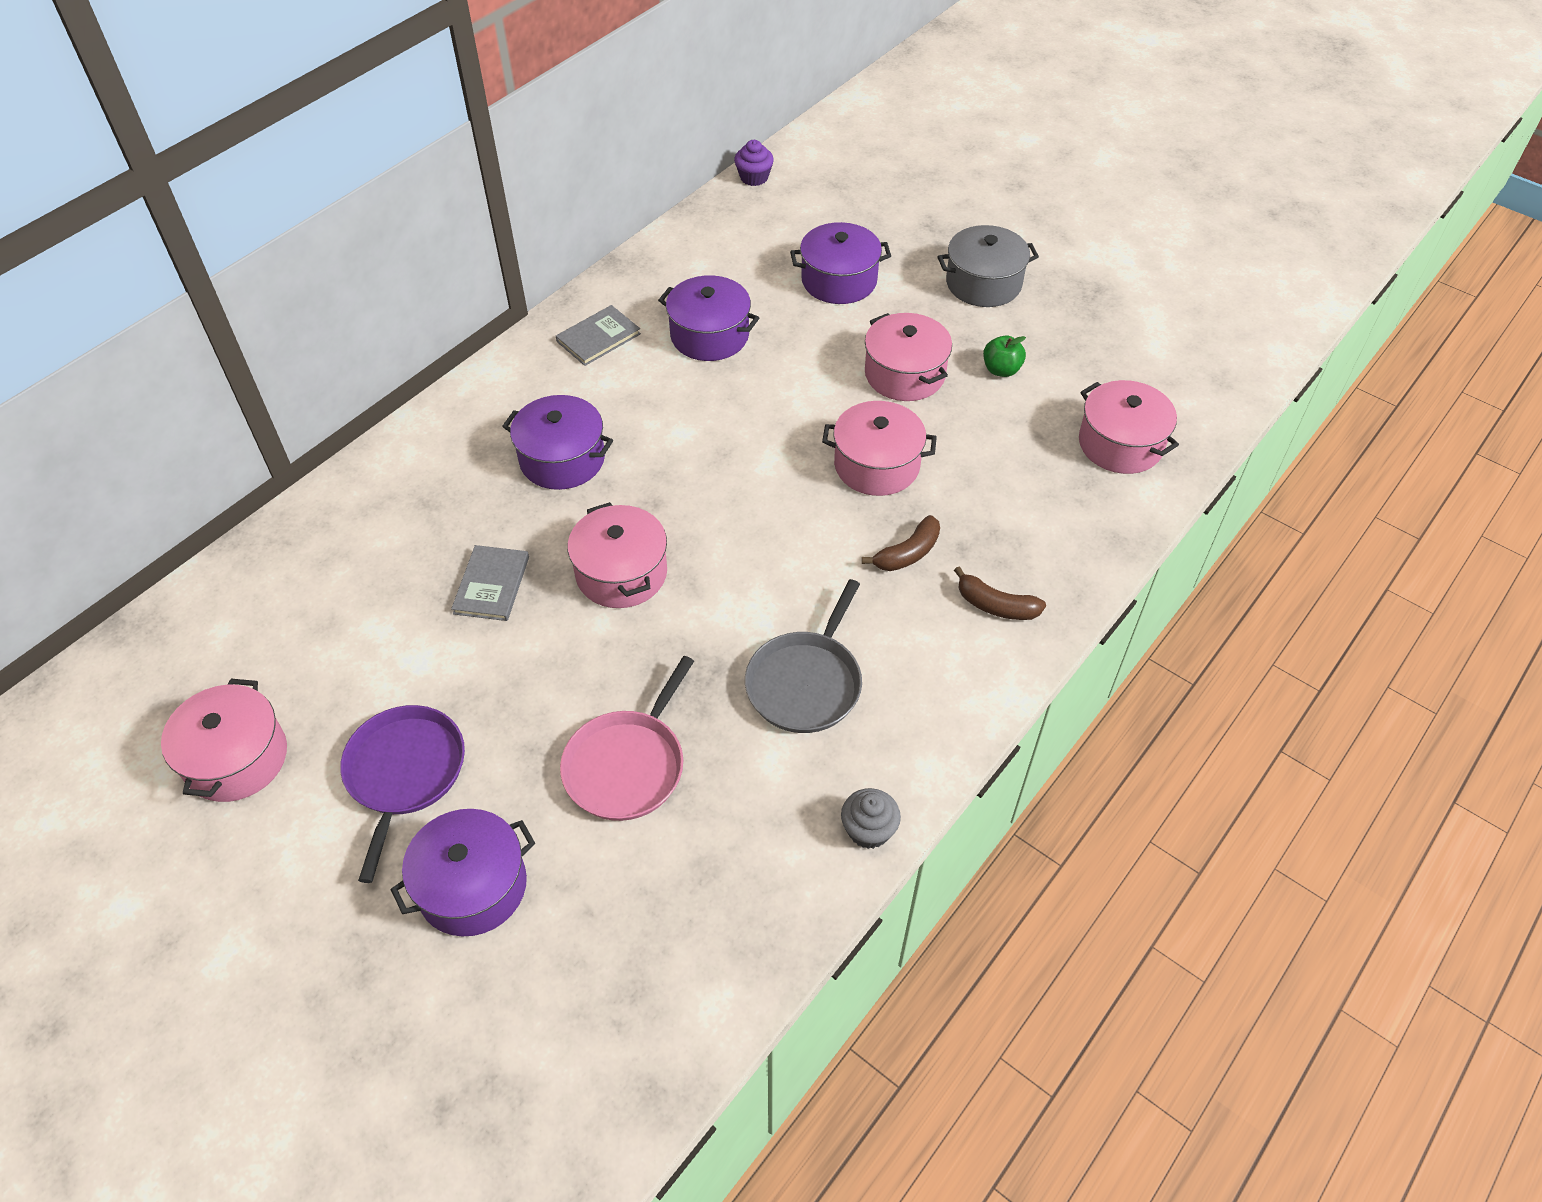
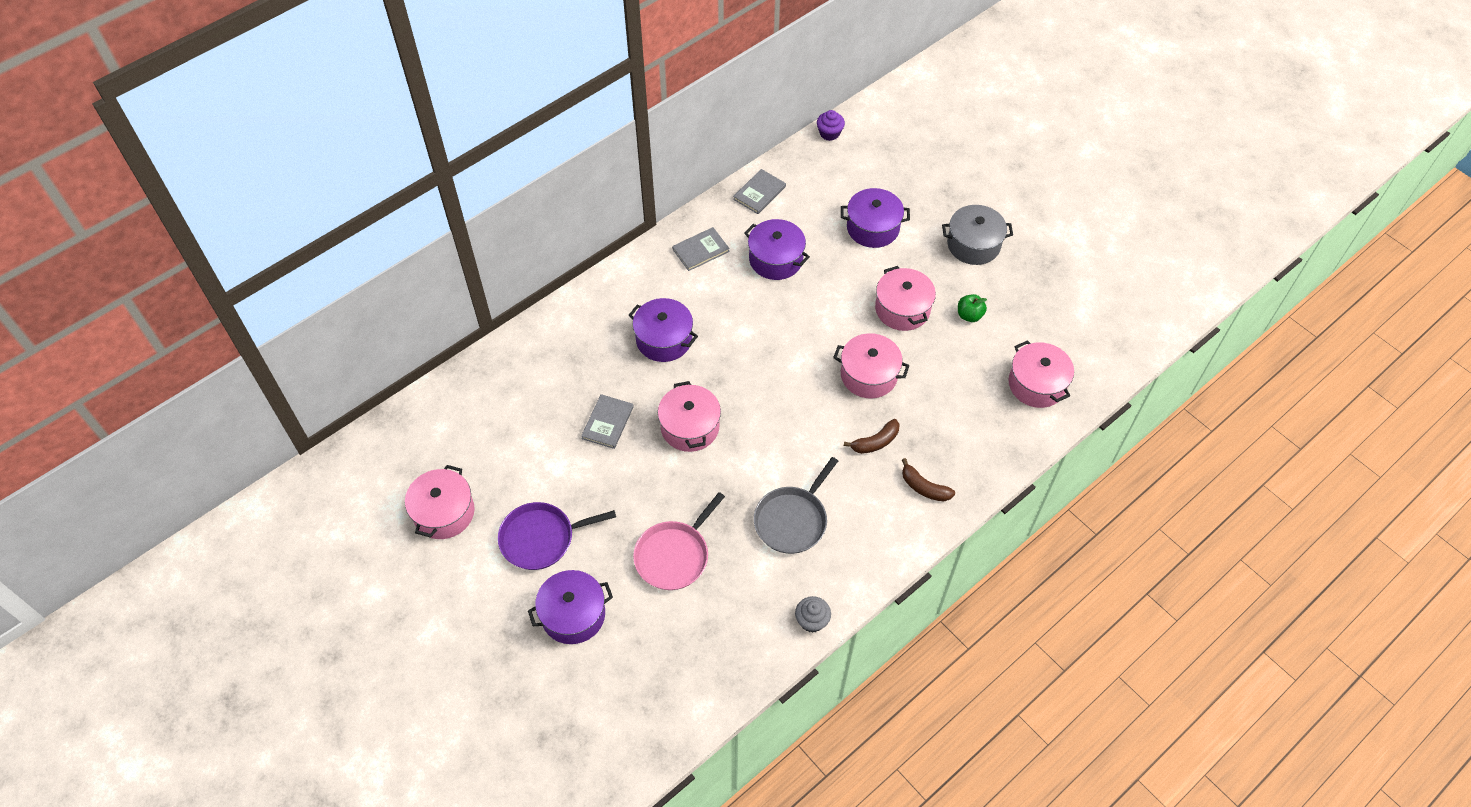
camera: 10 degrees right, 5 degrees up
(404, 773) = (541, 538): purple pan -> purple pan turned 120 degrees counterclockwise
(670, 258) = (759, 193): none -> grey book

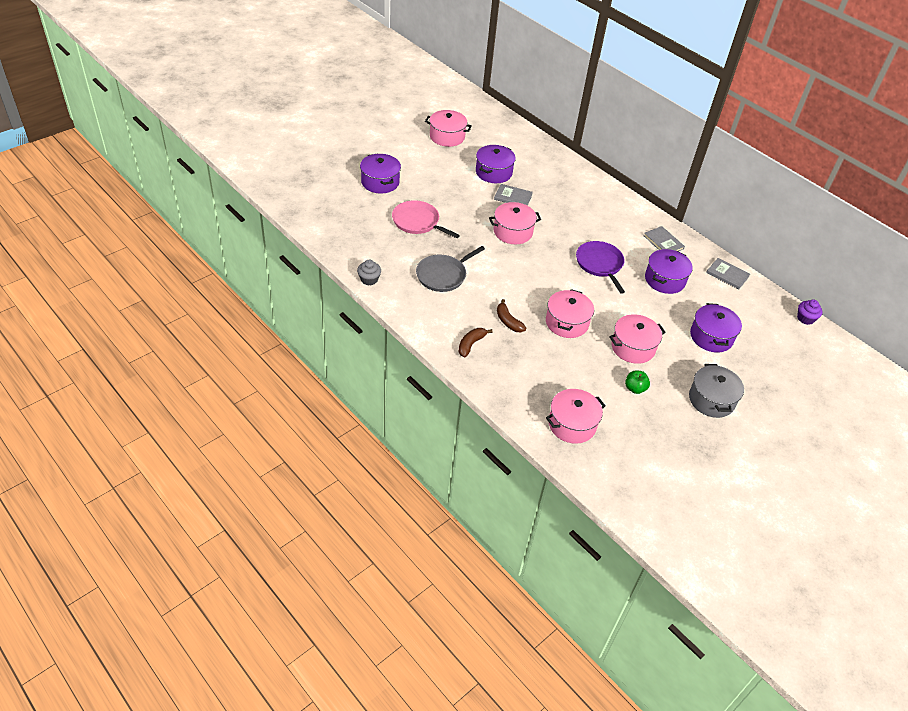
camera: 85 degrees right, 10 degrees down
(541, 538) = (430, 171): purple pan -> purple pan (600, 264)
(664, 339) = (582, 222): purple pot -> purple pot (493, 172)
(792, 520) = (443, 275): grey pan -> grey pan turned 75 degrees counterclockwise

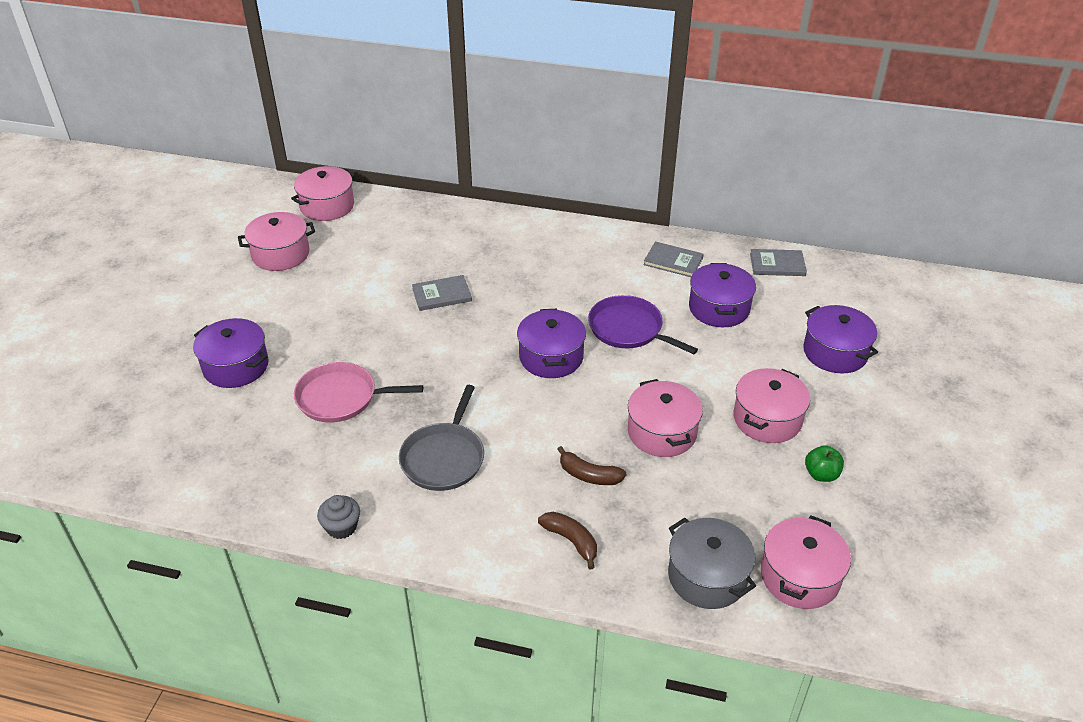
camera: 30 degrees left, 5 degrees down
(471, 344) = (571, 541): brown banana -> brown banana turned 135 degrees clockwise
(493, 172) = (387, 273): purple pot -> purple pot (551, 357)
(513, 232) = (483, 343): pink pot -> pink pot (327, 206)
(711, 400) = (912, 435): grey pot -> grey pot (707, 576)
(805, 318) = (902, 273): purple cupcake -> none

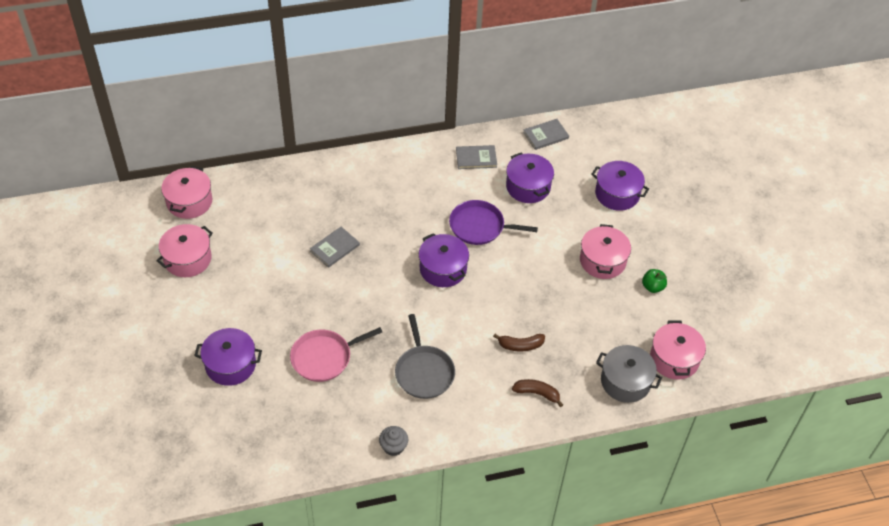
camera: 30 degrees left, 10 degrees up
(662, 432) = (546, 296): pink pot -> none

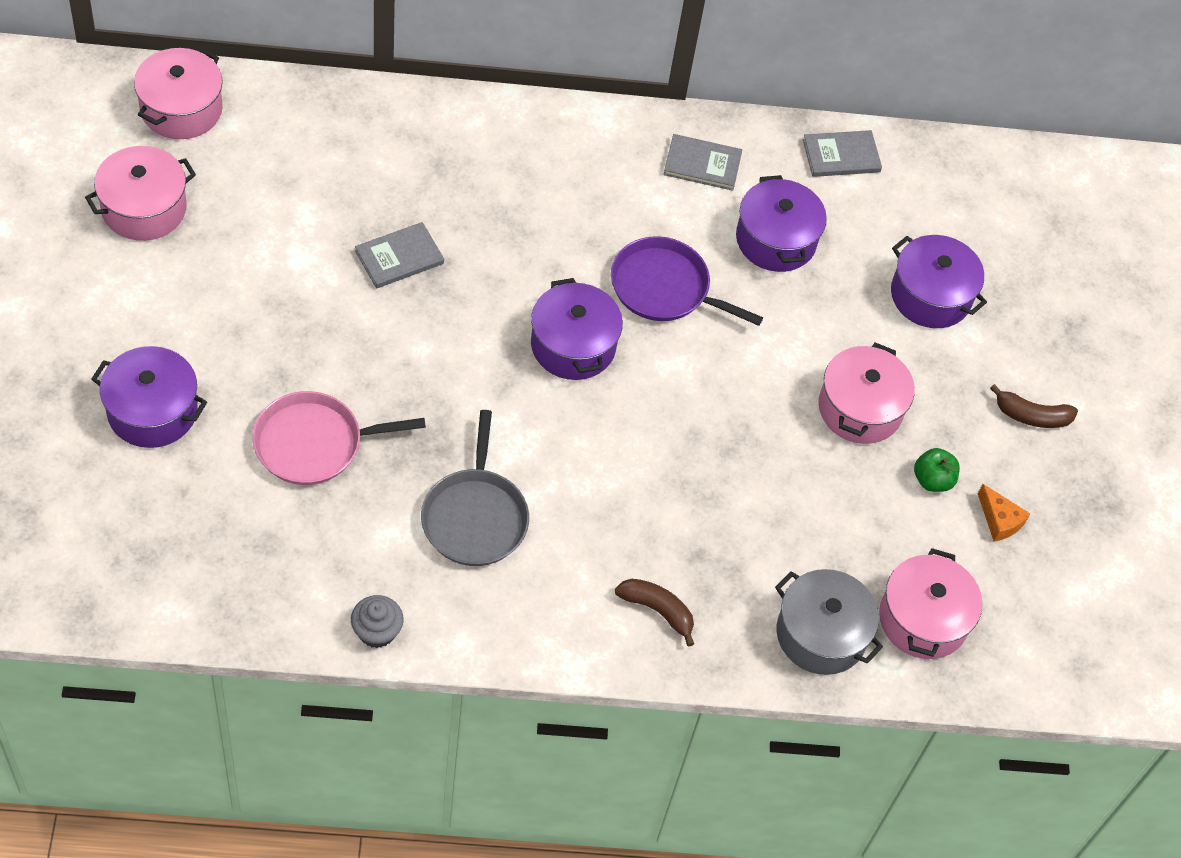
camera: 10 degrees right, 5 degrees up
(520, 345) = (659, 518): brown banana -> brown banana (1032, 416)
(694, 298) = (999, 520): none -> orange cheese

